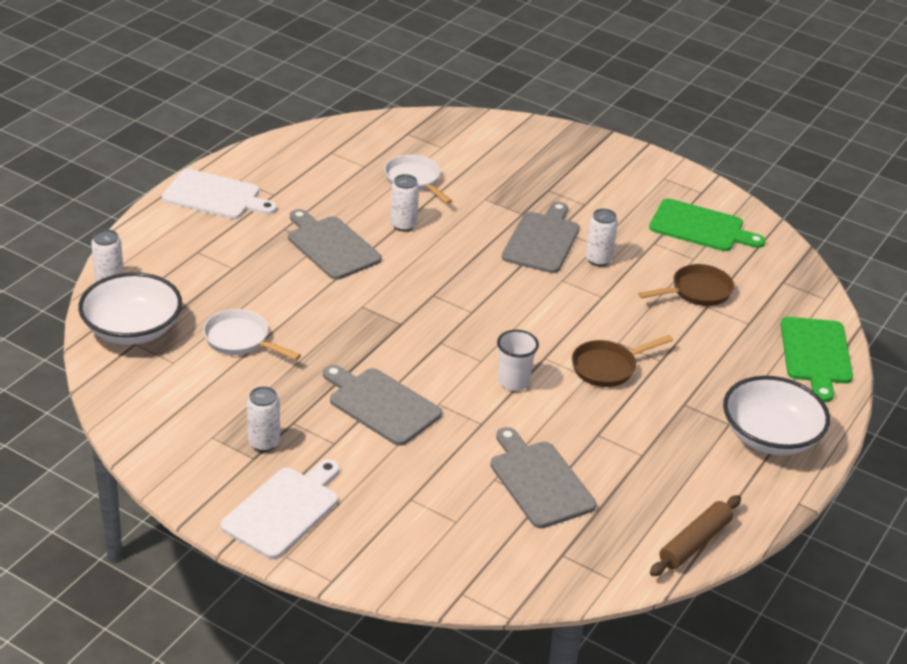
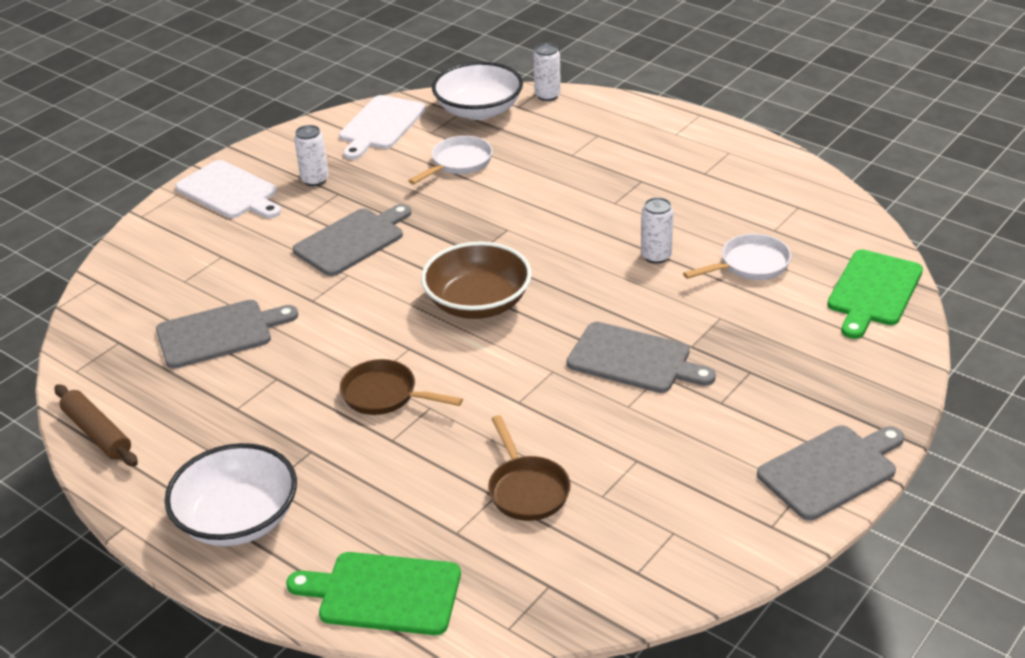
camera: 100 degrees right, 0 degrees up
(215, 196) = (695, 140): white cutting board -> white cutting board (380, 125)
(331, 246) = (611, 209): grey cutting board -> grey cutting board (831, 470)
(477, 320) = (478, 303): none -> brown bowl
(513, 382) = (371, 324): white cup -> none
(598, 259) = (595, 404): white can -> none
(608, 367) = (385, 395): brown pan -> brown pan turned 45 degrees counterclockwise
(700, 227) = (678, 513): green cutting board -> green cutting board (873, 291)

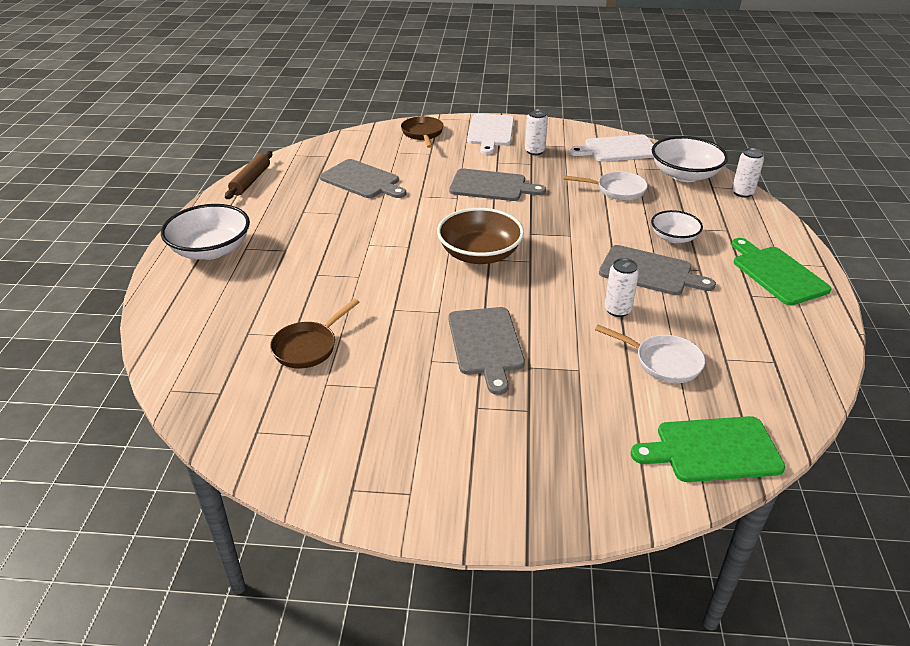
camera: 55 degrees right, 0 degrees up
(383, 593) = (177, 326): green cutting board -> green cutting board (777, 273)
(385, 395) = (356, 255): brown pan -> brown pan (423, 134)
(577, 170) = (673, 237): none -> white bowl
(831, 470) = (446, 504): grey cutting board -> grey cutting board (649, 271)

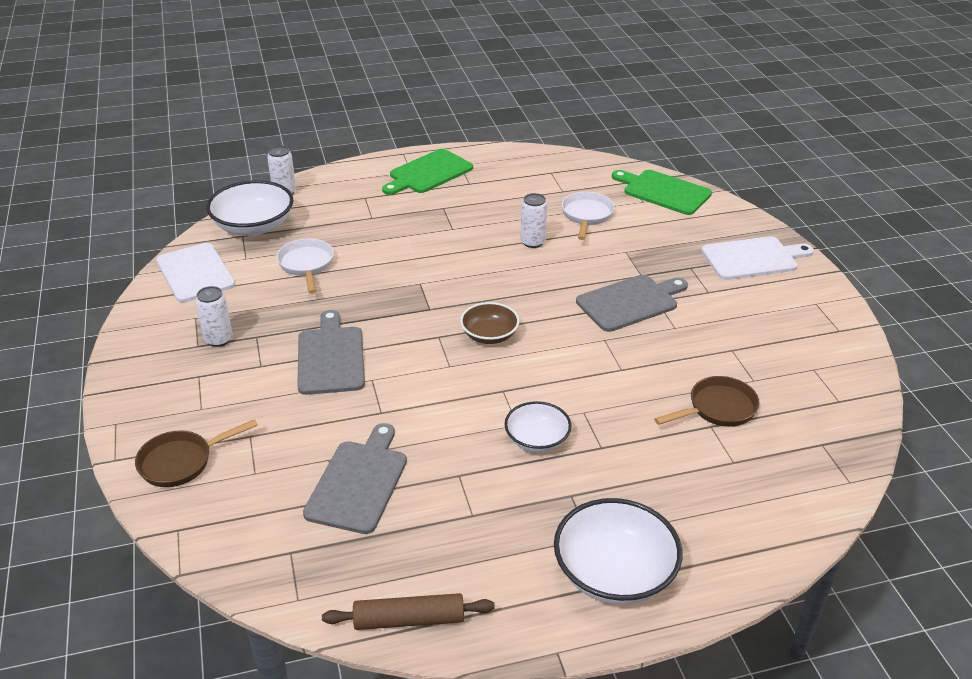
camera: 110 degrees left, 0 degrees up
(308, 347) = (717, 409): brown pan -> brown pan turned 45 degrees counterclockwise
(479, 254) = (489, 335): brown bowl -> brown bowl, size x0.60
(490, 132) = (162, 391): white cutting board -> white cutting board (753, 258)
(649, 271) = (462, 232): grey cutting board -> none
(673, 237) = (393, 224): white bowl -> white bowl (537, 439)
(713, 450) = (663, 192): green cutting board -> green cutting board turned 150 degrees clockwise

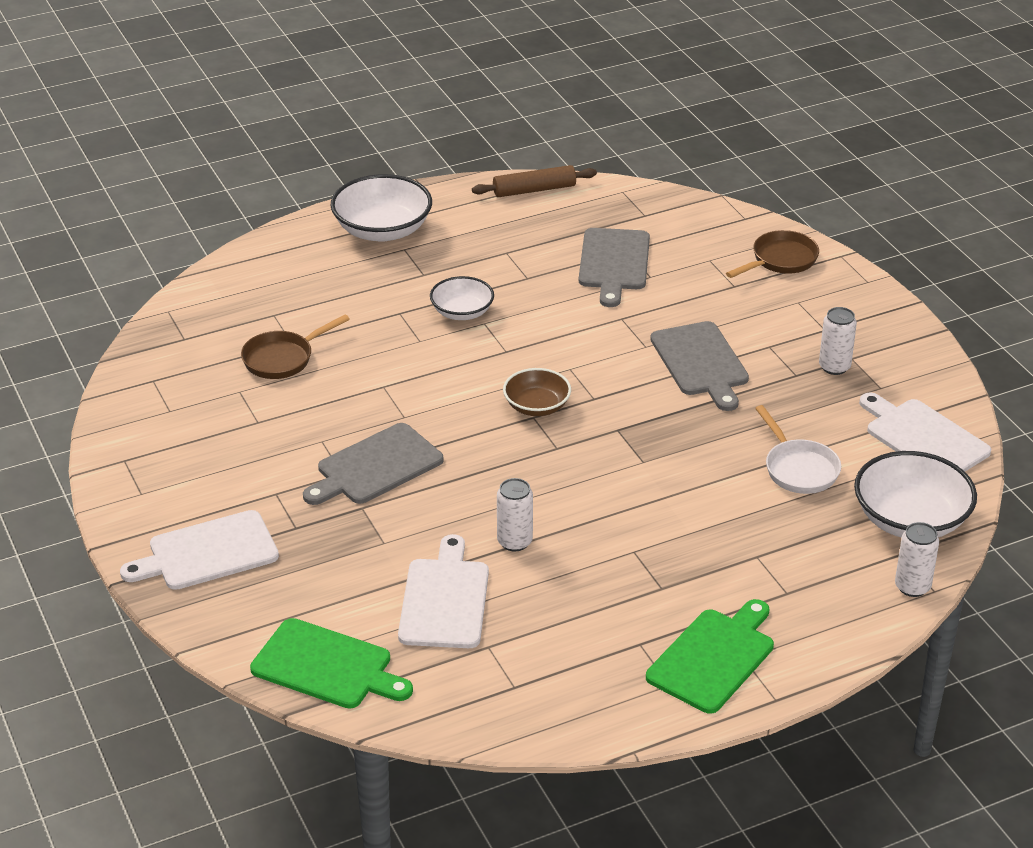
camera: 170 degrees right, 0 degrees up
(586, 216) = (444, 599): white pan -> white cutting board

